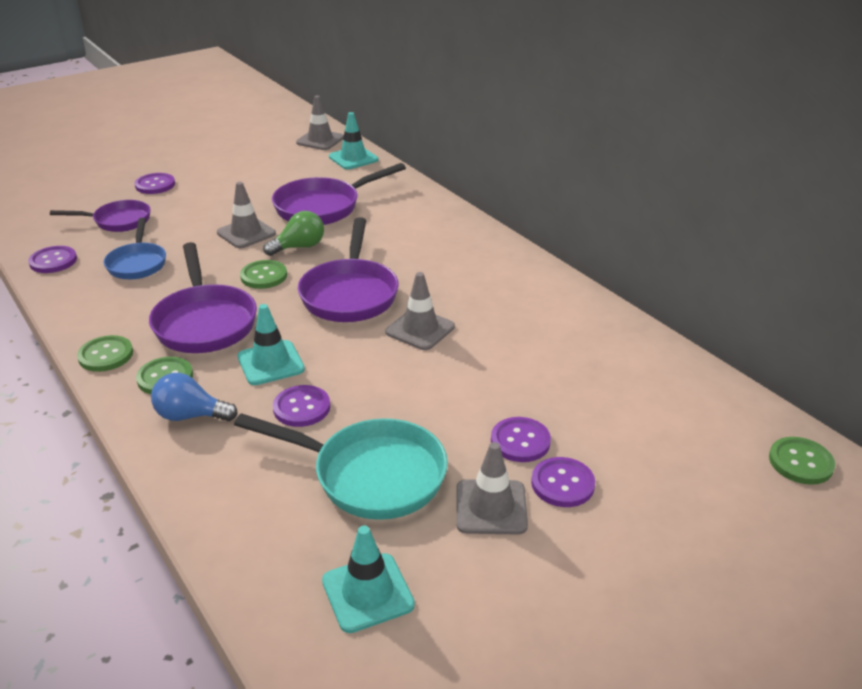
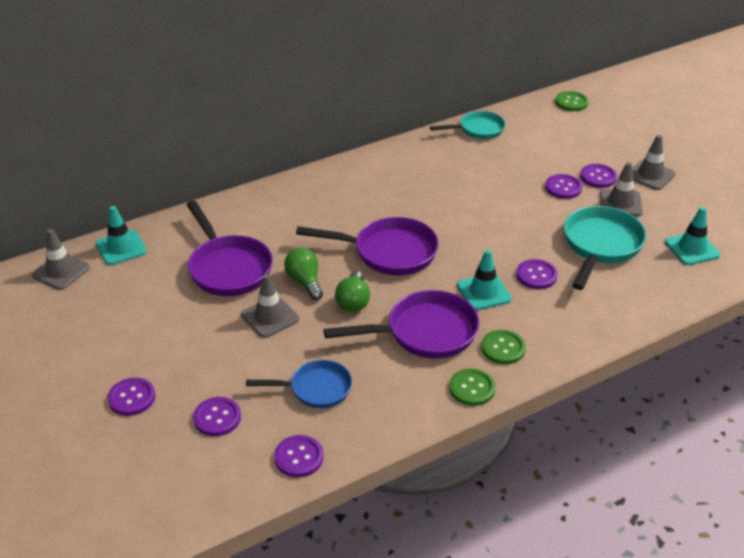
camera: 85 degrees left, 5 degrees up
(118, 221) = (217, 418): purple pan -> purple button
(190, 416) = (549, 329): blue light bulb -> none
(264, 276) = (353, 302): green button -> green light bulb
(420, 329) = (442, 219): grey traffic cone -> grey traffic cone (650, 175)
(654, 357) = (478, 130): none -> turquoise pan

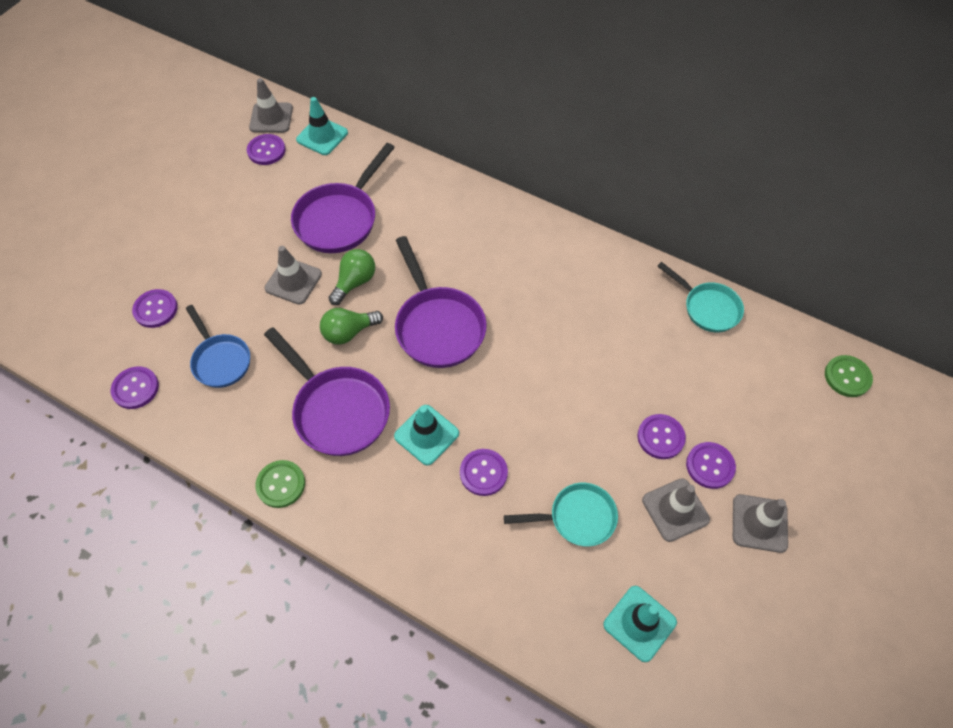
camera: 60 degrees right, 20 degrees up
(132, 398) = (152, 243): purple button -> purple button (266, 150)
(503, 348) = (351, 488): green button -> none
(600, 246) = (577, 517): turquoise pan -> turquoise pan, size x0.64

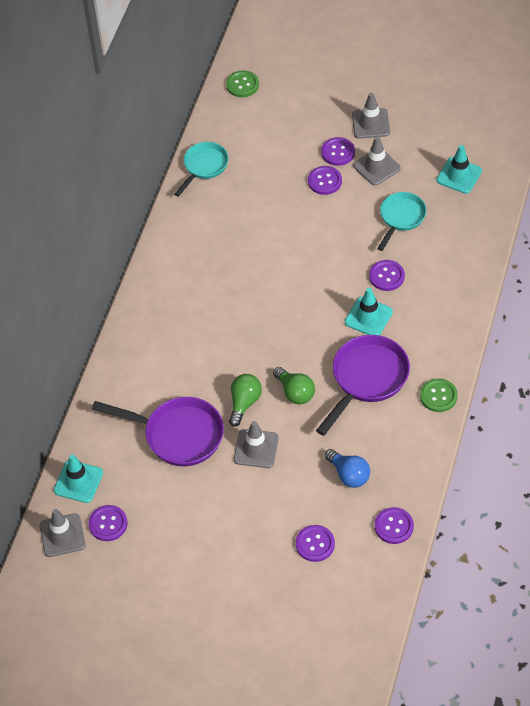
camera: 100 degrees left, 5 degrees down
(220, 360) = (349, 475): blue pan -> blue light bulb
(355, 282) = (244, 403): green light bulb -> green light bulb turned 90 degrees clockwise
(438, 326) = (271, 333): purple pan -> none
(577, 517) = (401, 218): turquoise pan -> turquoise pan turned 45 degrees clockwise

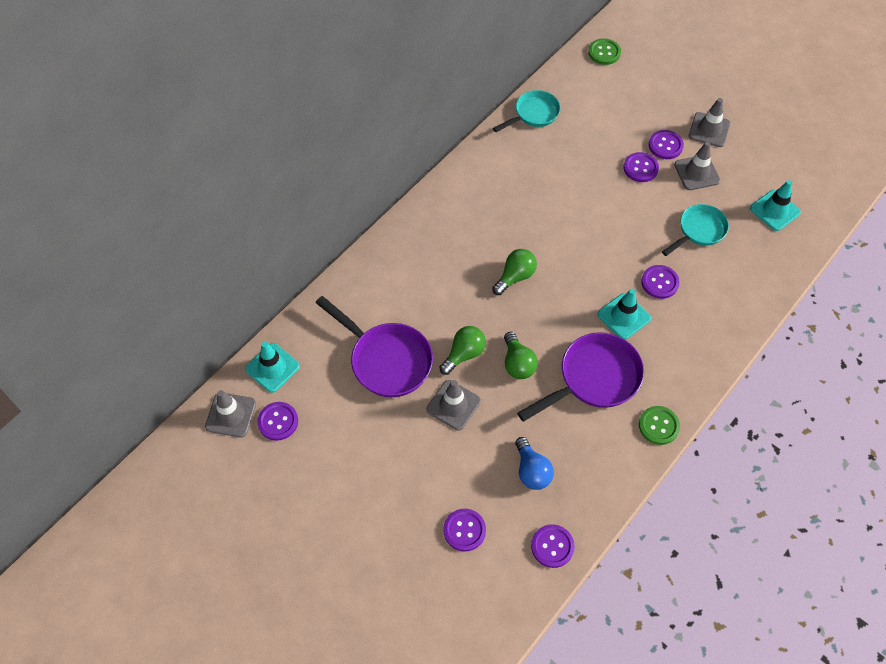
camera: 20 degrees right, 5 degrees up
(257, 319) = (515, 276): none -> green light bulb

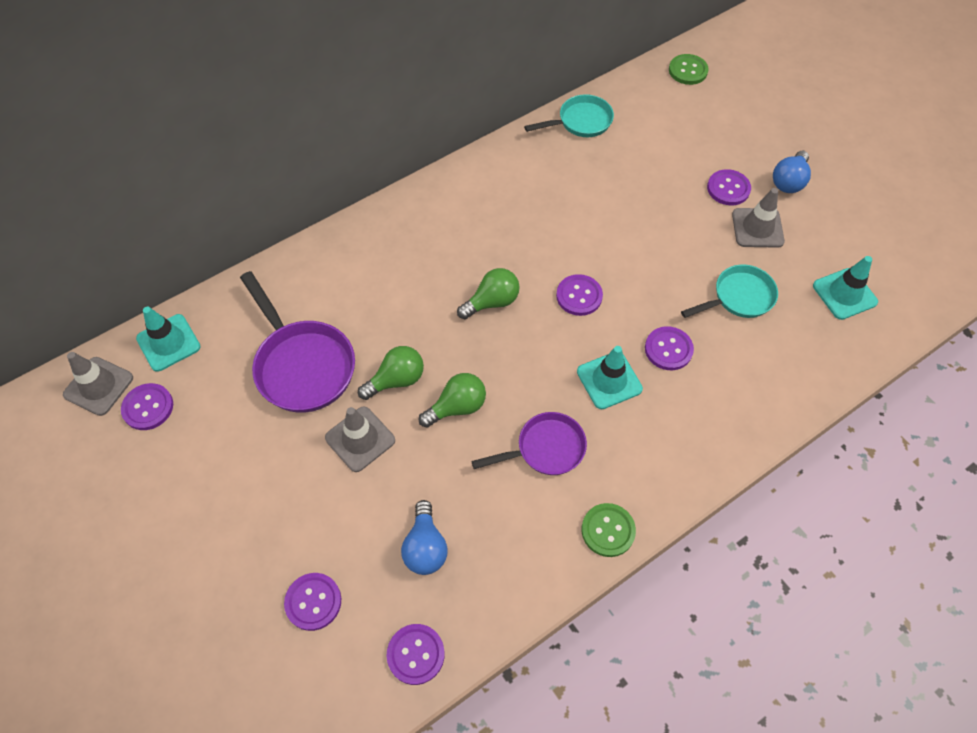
camera: 15 degrees right, 0 degrees up
(517, 363) = (457, 407): green light bulb -> green light bulb turned 120 degrees counterclockwise
(594, 378) = (545, 449): purple pan -> purple pan, size x0.64
(640, 168) = (689, 208): purple button -> purple button (579, 296)
(709, 130) = (788, 181): grey traffic cone -> blue light bulb

